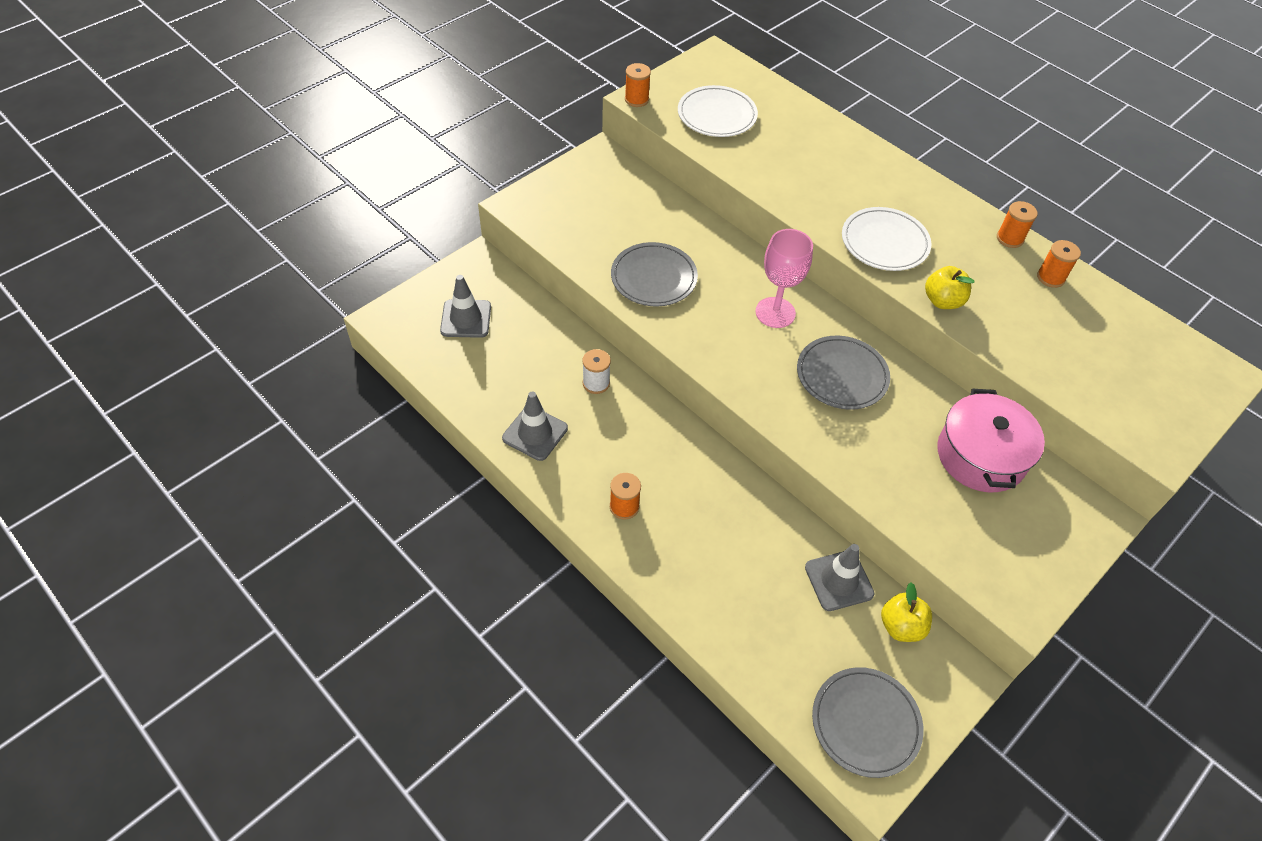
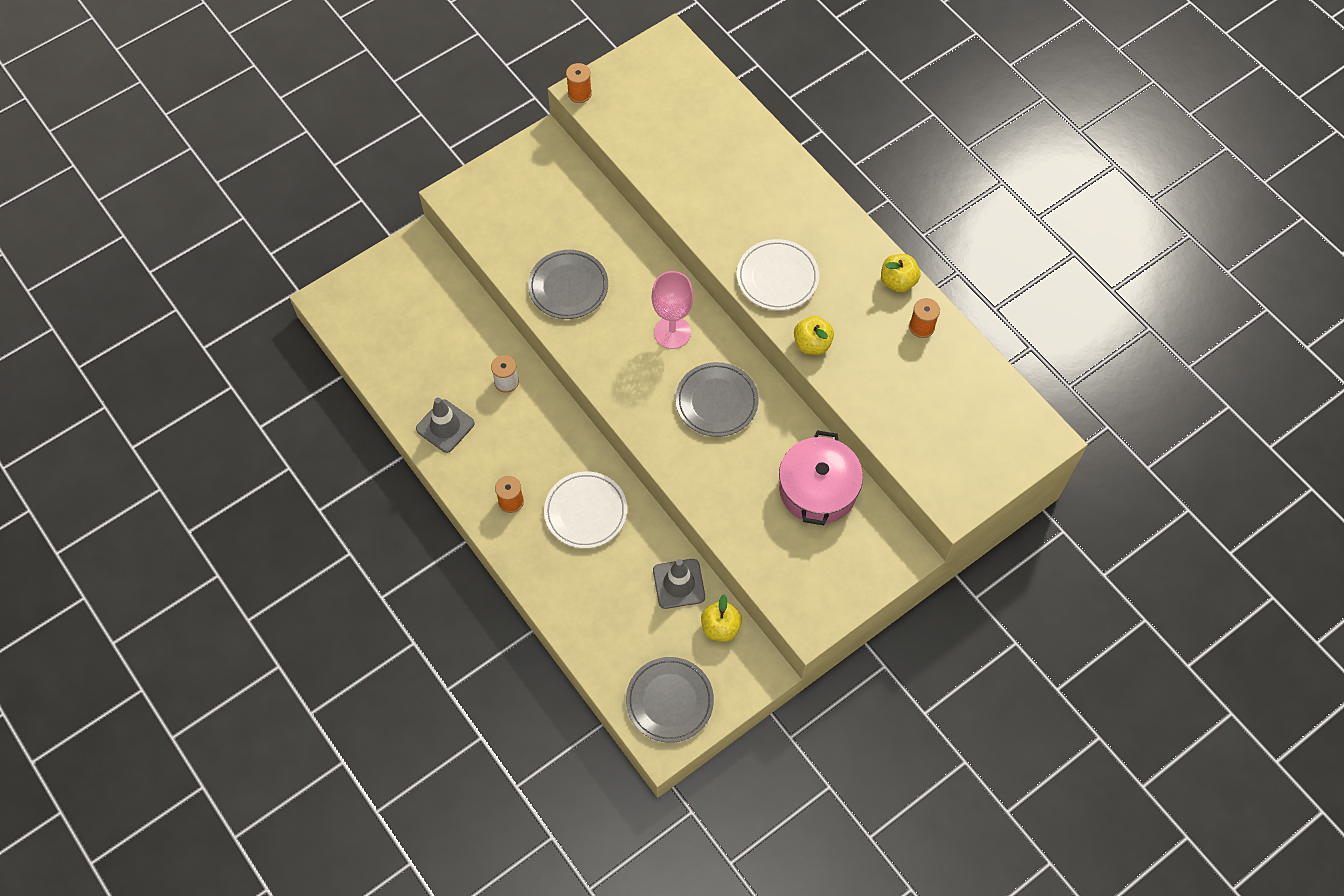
camera: 10 degrees right, 10 degrees up
(466, 319) = (398, 306): grey traffic cone -> none
(717, 115) = (654, 118): white plate -> white plate (586, 512)
(1009, 238) = (898, 281): orange spool -> yellow apple

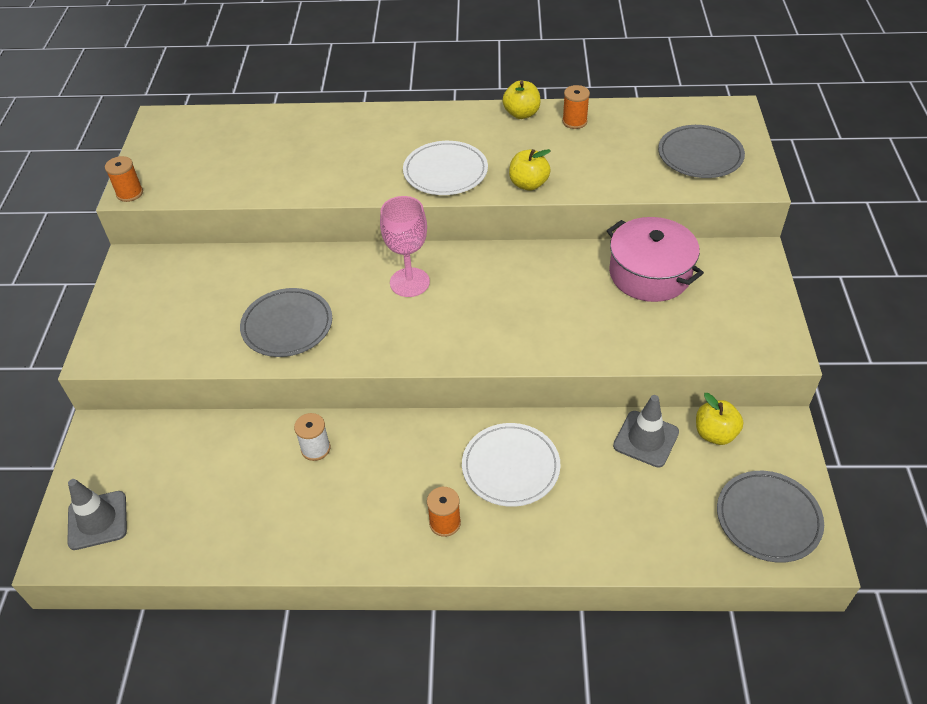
camera: 50 degrees left, 15 degrees down
(445, 426) = (309, 530): grey traffic cone -> grey traffic cone (97, 520)
(716, 401) = (505, 291): grey plate -> grey plate (700, 155)

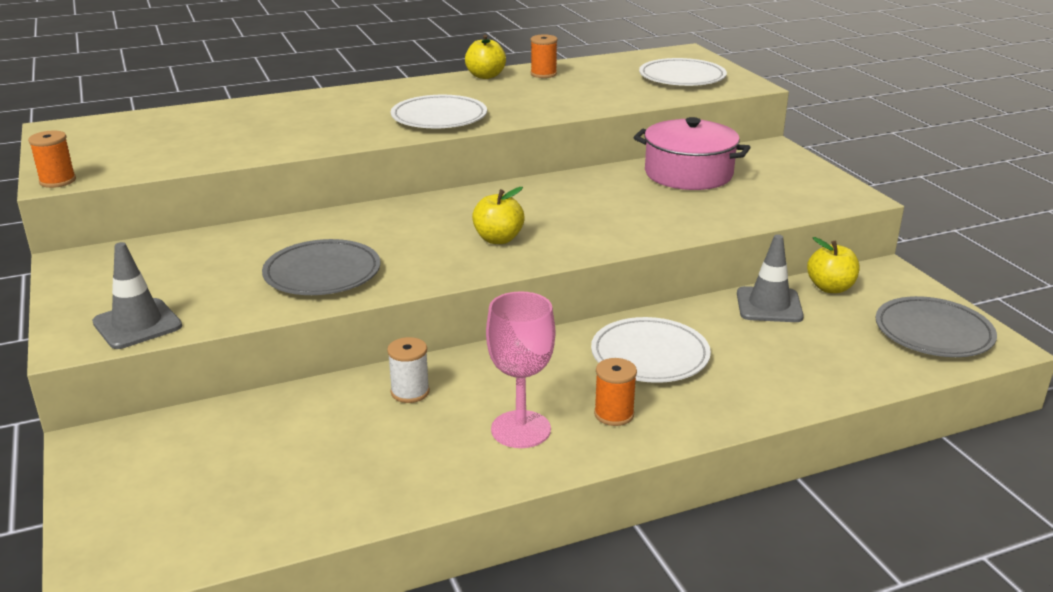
camera: 25 degrees left, 20 degrees down
(97, 520) = (146, 526): grey traffic cone -> grey traffic cone (137, 324)
(409, 282) = (443, 219): pink goblet -> pink goblet (521, 429)
(528, 184) = (534, 113): yellow apple -> yellow apple (498, 239)
(700, 155) = (682, 77): grey plate -> white plate

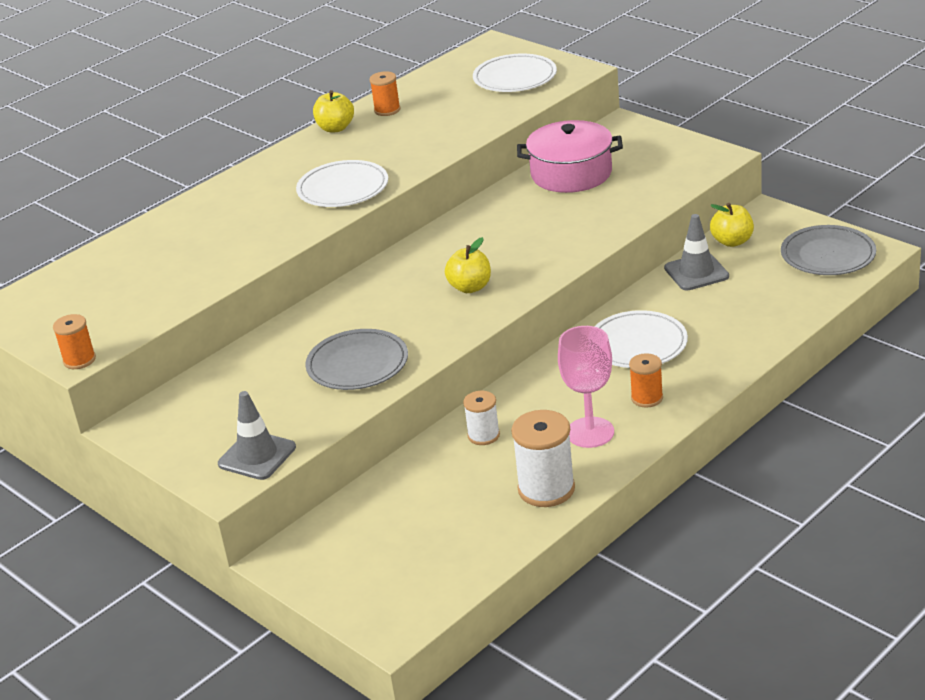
camera: 20 degrees left, 5 degrees up
(418, 474) = (546, 489): none -> white spool

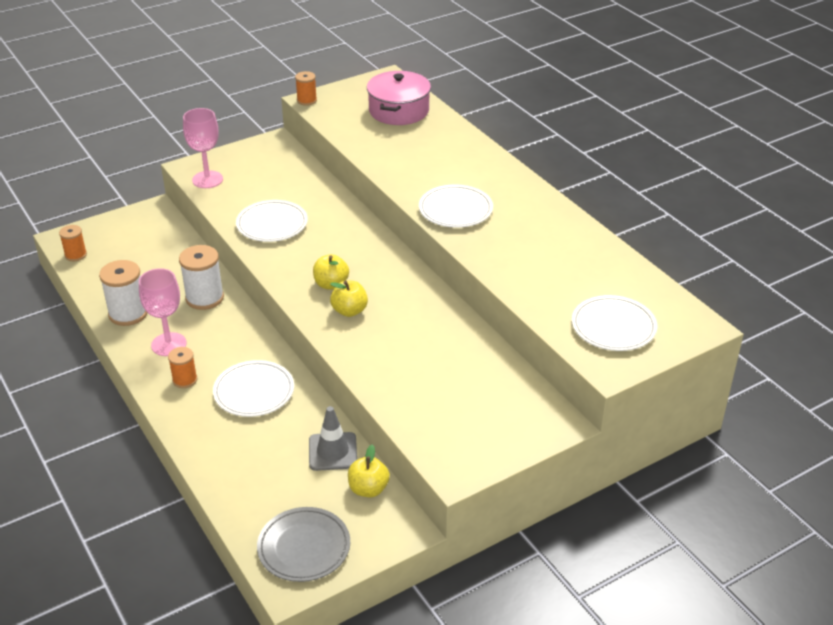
camera: 100 degrees right, 5 degrees up
(257, 456) = (207, 179): grey traffic cone -> pink goblet
(335, 128) = (565, 218): yellow apple -> yellow apple (349, 311)
(357, 364) = (272, 224): grey plate -> white plate
(387, 110) = (584, 247): orange spool -> orange spool (75, 255)
(483, 435) = (204, 298): white spool -> white spool, size x1.68
(571, 173) = (477, 370): pink pot -> pink pot (399, 111)

